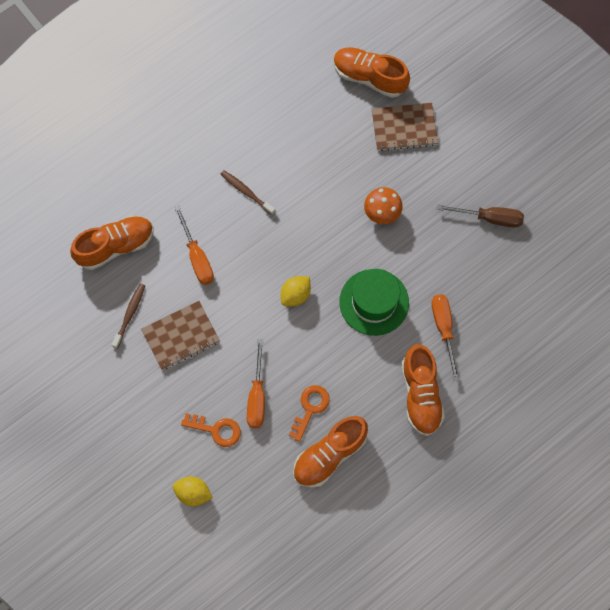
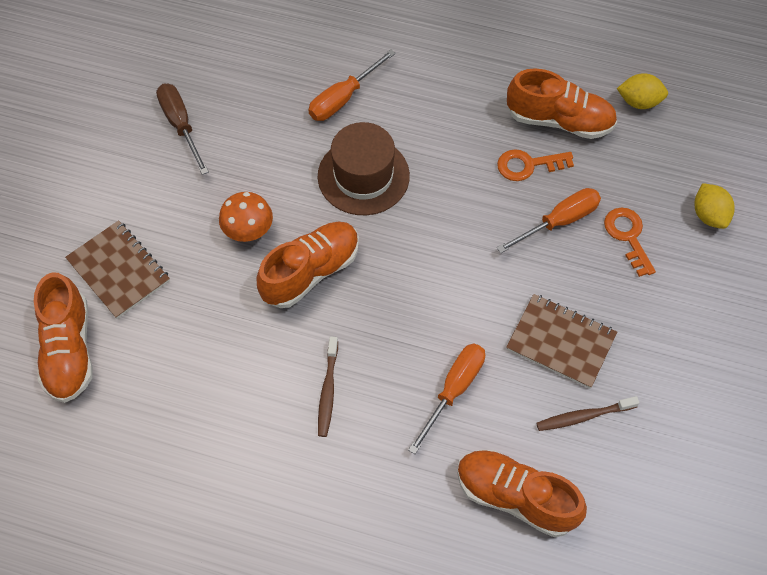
camera: 125 degrees left, 10 degrees down
(295, 295) = (416, 255): yellow lemon -> yellow lemon (639, 102)
(374, 302) = (363, 176): green hat -> brown hat
(420, 394) = (430, 80): orange shoe -> orange shoe (311, 272)

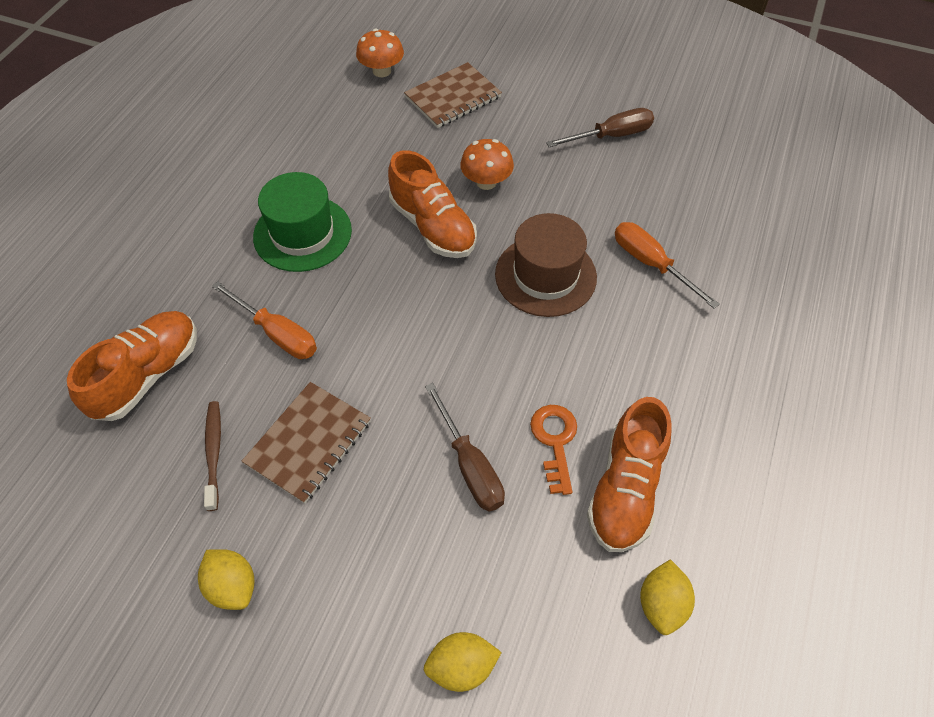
camera: 95 degrees right, 5 degrees down
(69, 350) = (382, 71): orange shoe -> orange mushroom
(328, 391) = (302, 233): brown toothbrush -> green hat
(559, 221) = (470, 465): orange screwdriver -> brown screwdriver
(628, 236) = (439, 545): orange key -> none
(690, 374) = (232, 586): none -> yellow lemon

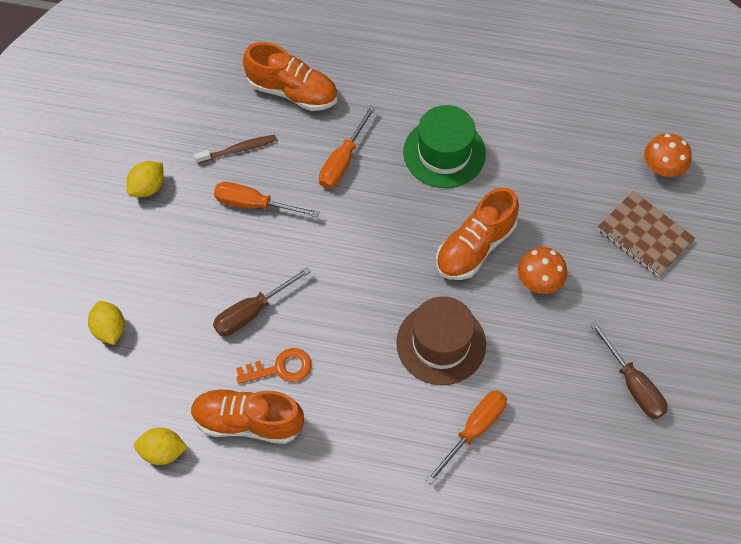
camera: 80 degrees right, 5 degrees up
(309, 443) = (254, 205): brown notebook -> orange screwdriver

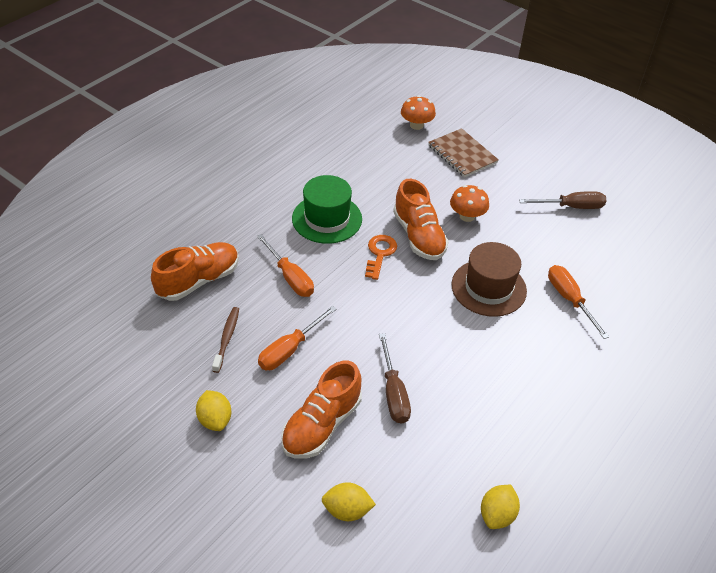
camera: 65 degrees left, 15 degrees down
(248, 422) = (497, 437): orange shoe -> orange shoe (321, 424)
(280, 368) = (458, 394): orange key -> orange key (380, 254)
(644, 235) = (462, 154): brown notebook -> brown notebook turned 75 degrees clockwise

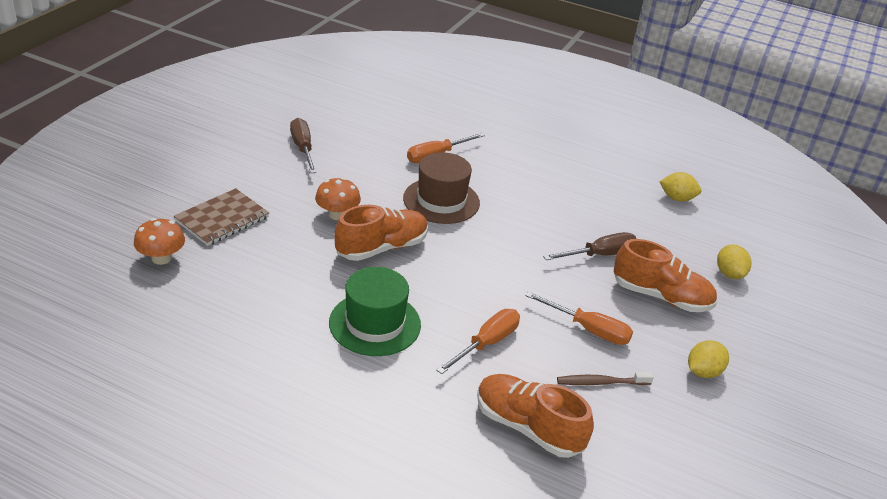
camera: 105 degrees left, 10 degrees down
(380, 254) = (421, 275): orange key -> none

